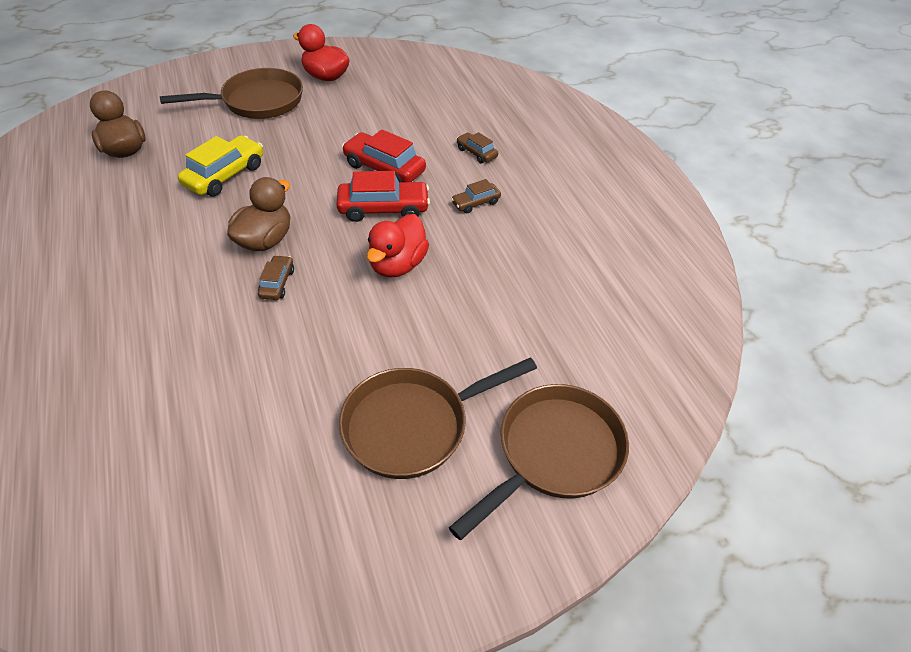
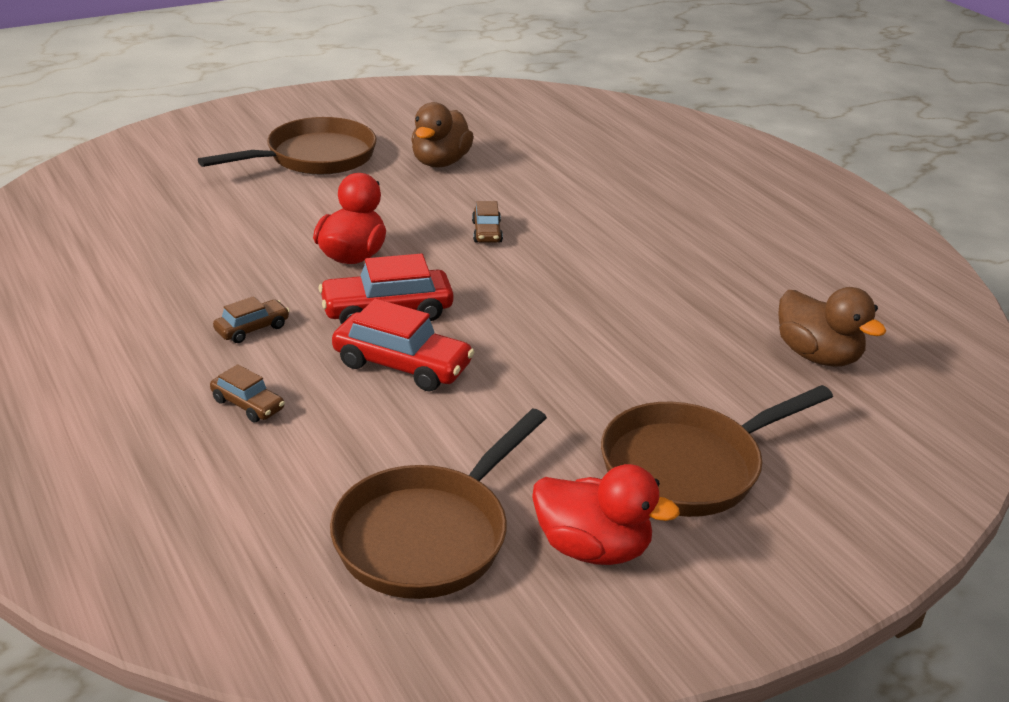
camera: 170 degrees right, 15 degrees down
(225, 175) = (637, 334): yellow car -> none
(265, 240) = (526, 267): brown duck -> brown duck (440, 162)
(554, 453) = (190, 151): brown pan -> brown pan (428, 535)

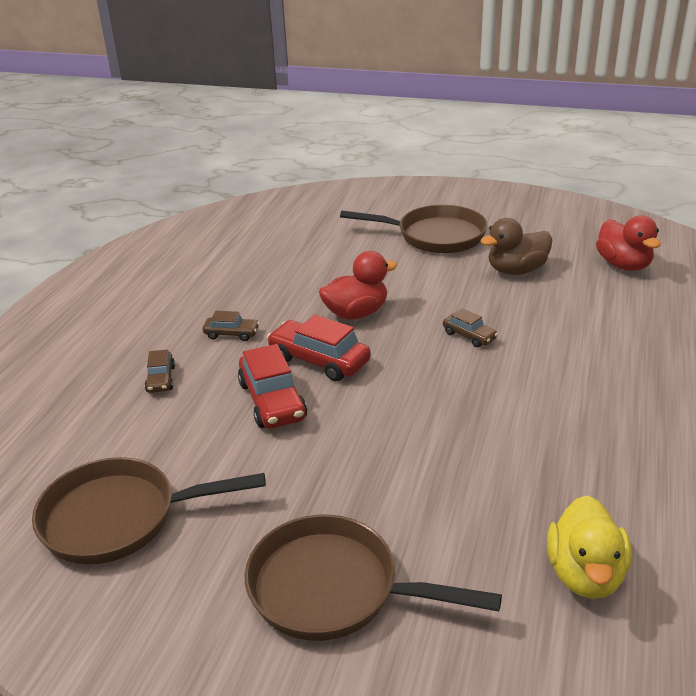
camera: 50 degrees right, 0 degrees up
(487, 232) = (469, 336): brown car -> brown car turned 90 degrees counterclockwise
(592, 548) = (183, 597): red duck -> red duck (623, 265)
(817, 356) = (585, 574): brown duck -> yellow duck

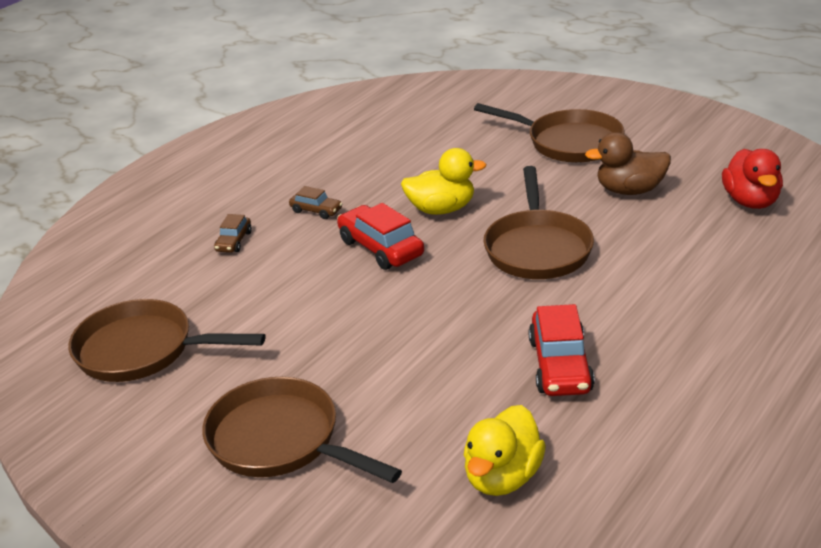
camera: 20 degrees right, 0 degrees up
(272, 401) = (318, 277): red car -> red car (560, 365)
(356, 313) = (441, 209): red duck -> yellow duck
(469, 336) = (537, 248): brown car -> brown pan

